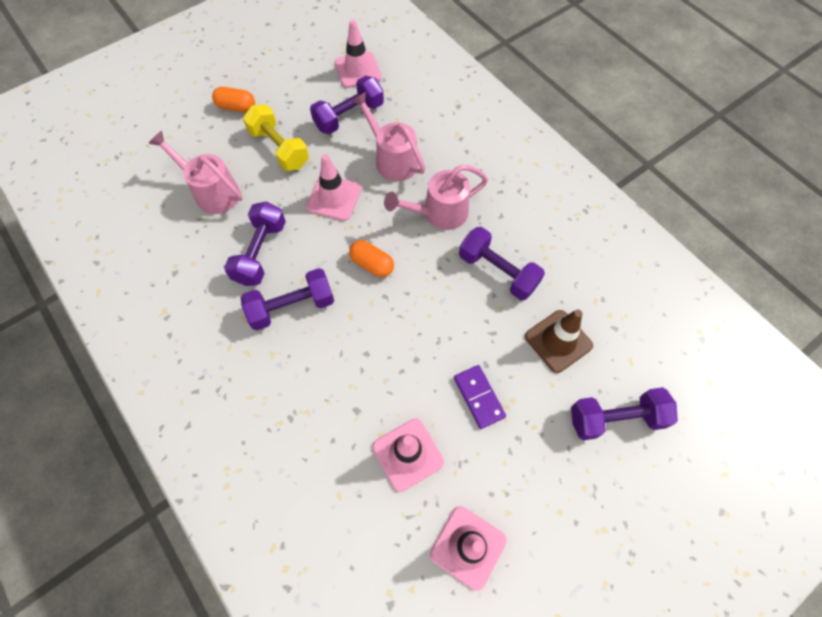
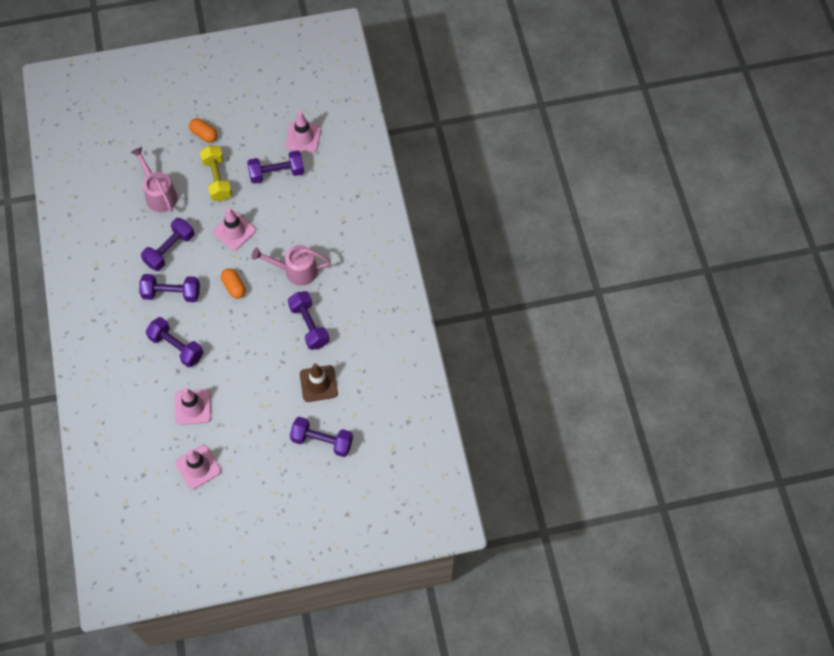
camera: 25 degrees right, 0 degrees up
(337, 377) = (176, 347): none -> purple dumbbell
(392, 159) = (288, 218): pink watering can -> none
(478, 397) = (251, 394): purple domino -> none

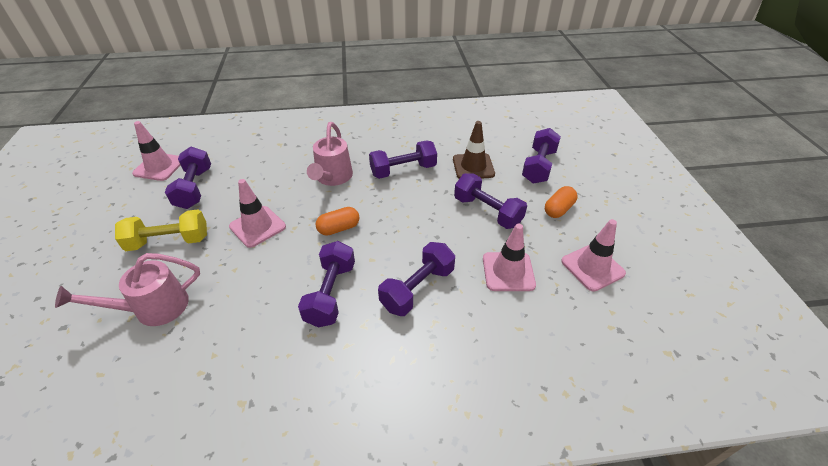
camera: 85 degrees left, 20 degrees down
(170, 250) = (257, 295): purple dumbbell -> purple dumbbell (487, 212)
(204, 134) = (86, 254): orange capsule -> orange capsule (558, 209)

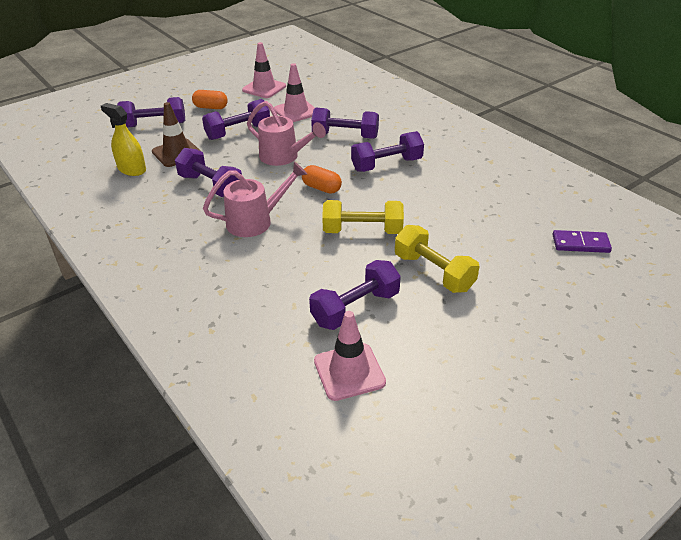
camera: 120 degrees left, 5 degrees down
(53, 371) = (580, 244): none -> purple domino
(153, 308) = (492, 233): pink watering can -> pink watering can (284, 157)
(257, 226) = (362, 231): pink traffic cone -> yellow dumbbell
(464, 141) = (132, 169): none -> yellow spray bottle
(487, 212) = (238, 132): purple dumbbell -> purple dumbbell turned 45 degrees clockwise

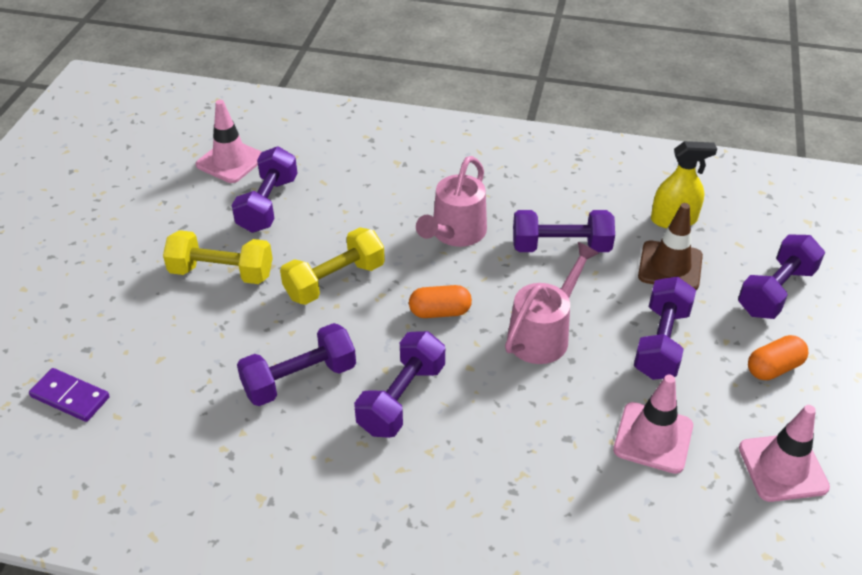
camera: 140 degrees right, 5 degrees up
(284, 157) = (544, 334): pink watering can -> pink watering can turned 135 degrees clockwise
(345, 136) = (517, 424): purple dumbbell -> purple dumbbell (299, 379)
(580, 244) = (70, 397): purple domino -> purple domino turned 60 degrees clockwise

